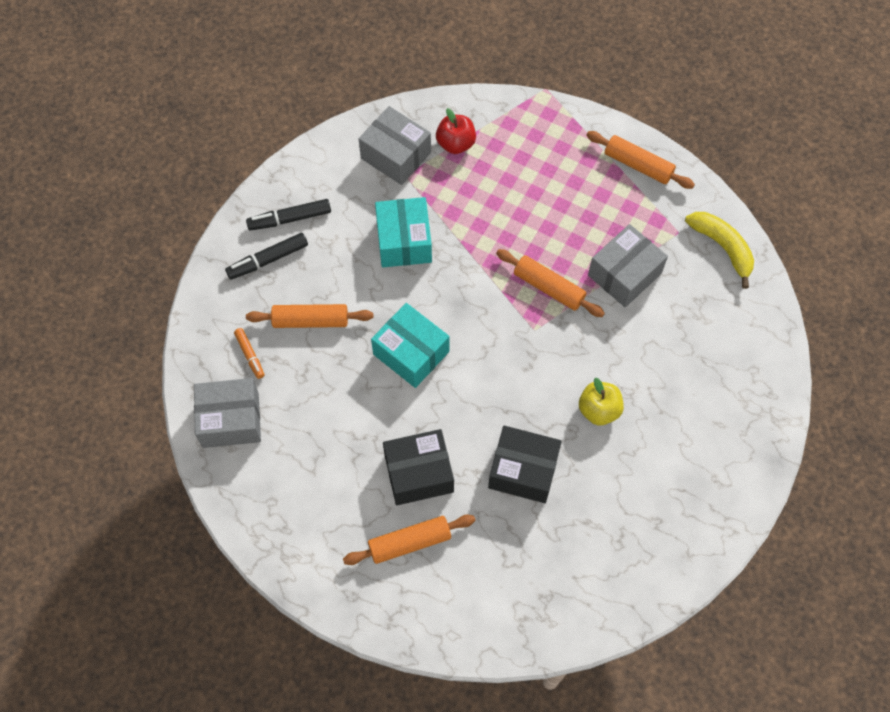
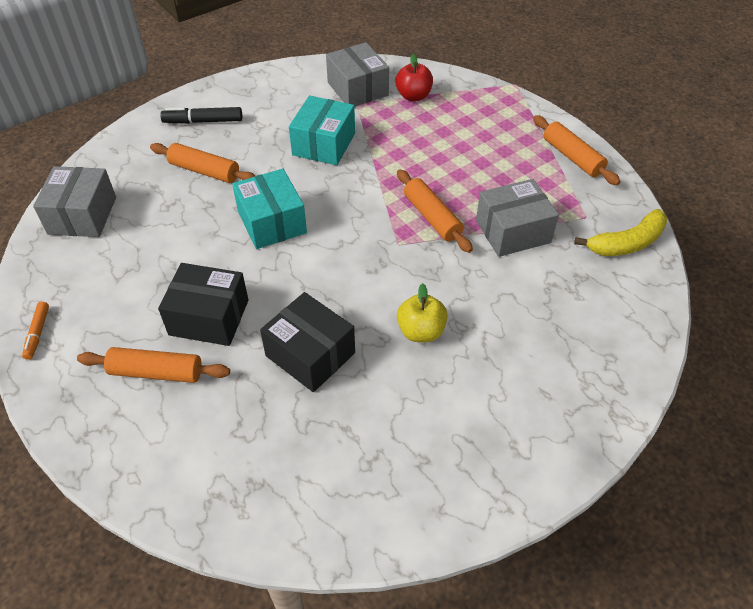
camera: 25 degrees right, 15 degrees down
(230, 420) = (82, 215): grey box -> grey box turned 75 degrees clockwise
(250, 355) = (136, 177): orange marker -> orange marker (37, 333)
(289, 219) = (241, 102): black marker -> none
(722, 248) = (626, 243): yellow banana -> yellow banana turned 75 degrees clockwise

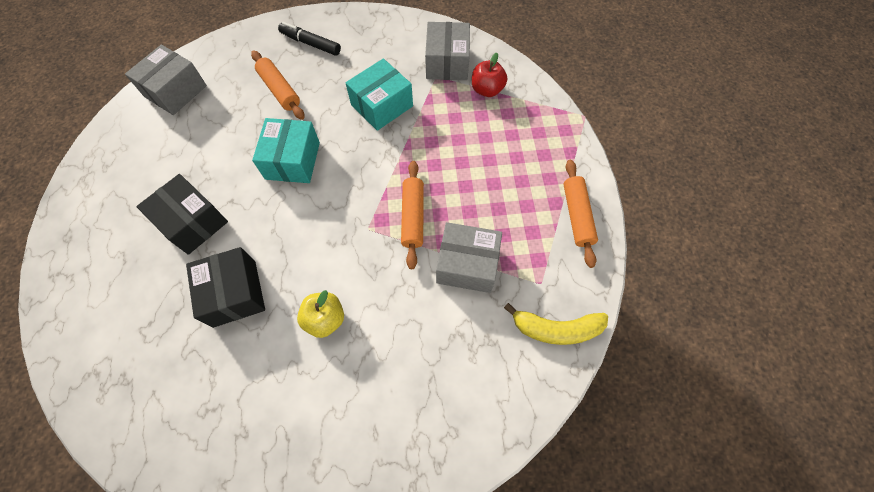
camera: 30 degrees right, 15 degrees up
(37, 333) = (84, 176): orange marker -> none
(156, 372) = (129, 250): orange rolling pin -> none

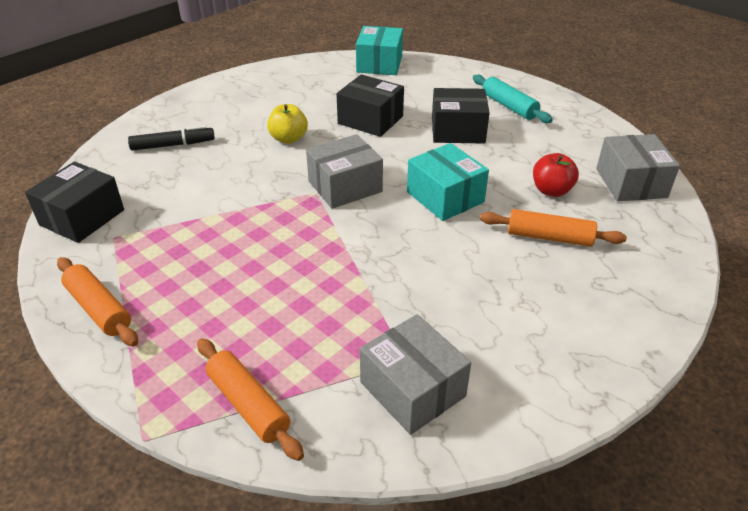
camera: 140 degrees right, 25 degrees down
(114, 222) = (509, 106): none -> turquoise rolling pin
(310, 43) = (603, 300): black marker -> black marker (173, 145)
(382, 105) = (428, 287): turquoise box -> turquoise box (379, 64)
(413, 217) = (283, 219): orange rolling pin -> orange rolling pin (248, 404)
(467, 264) = (198, 215): grey box -> grey box (345, 186)
(487, 90) = (320, 386): red apple -> red apple (551, 191)
(556, 329) = (82, 217): yellow banana -> black box

